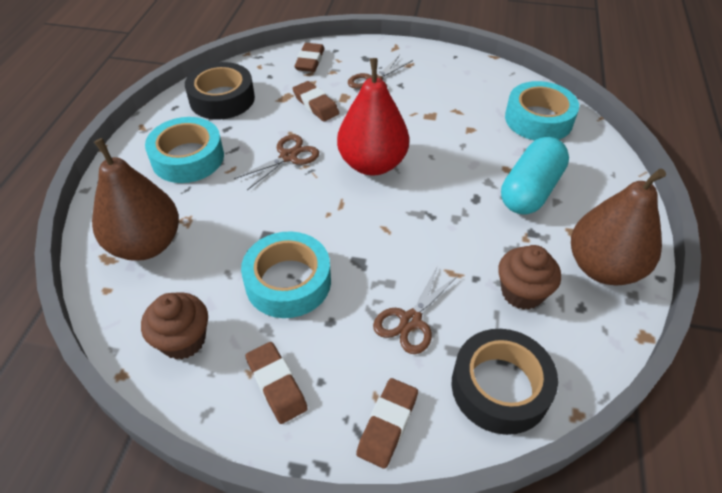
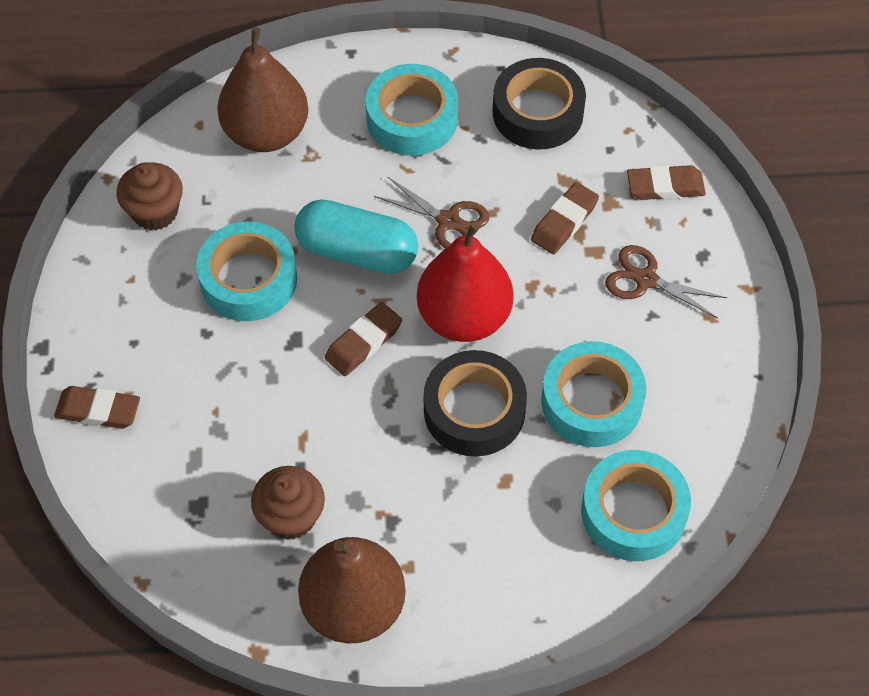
camera: 75 degrees right, 10 degrees up
(276, 385) = (122, 306): brown eraser -> brown eraser (363, 342)
(410, 320) = (224, 408): brown scissors -> none
(456, 120) = (591, 401): none -> turquoise tape
(500, 387) = (159, 506): black tape -> black tape (474, 410)
(530, 190) = (471, 512): turquoise capsule -> turquoise capsule (357, 252)

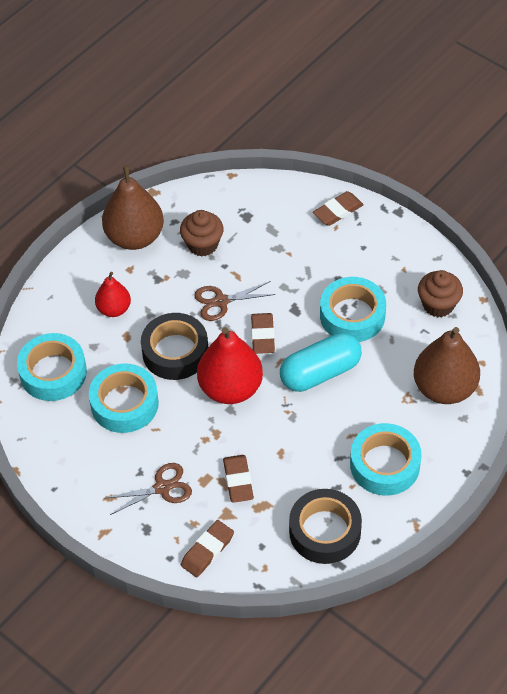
camera: 135 degrees right, 5 degrees down
(448, 221) = (296, 427): brown scissors -> brown scissors (221, 301)
(483, 529) = (114, 309): none -> red pear

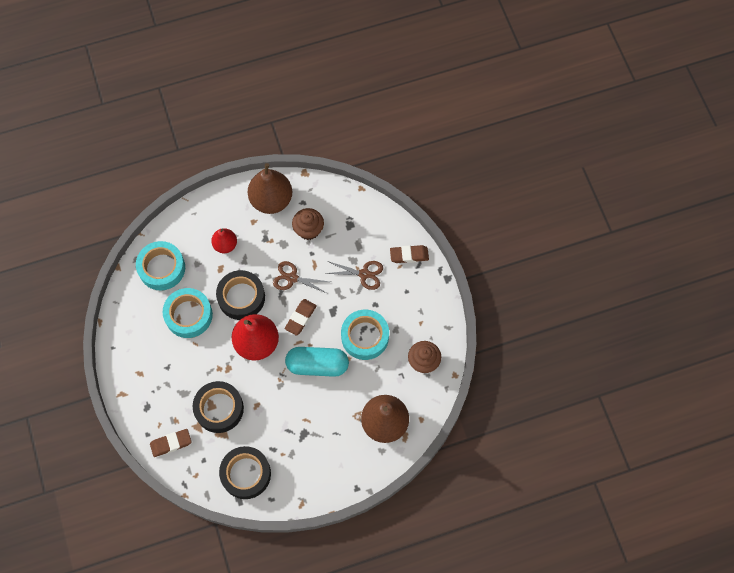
camera: 30 degrees right, 15 degrees up
(162, 488) = (173, 386): brown scissors -> brown scissors (364, 274)
(238, 481) = (219, 408): brown eraser -> black tape
(385, 465) = (311, 452): turquoise tape -> none

